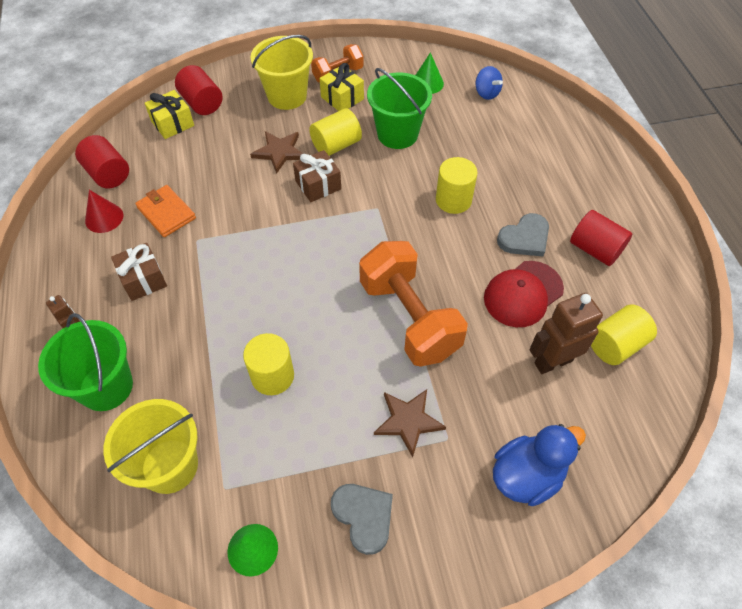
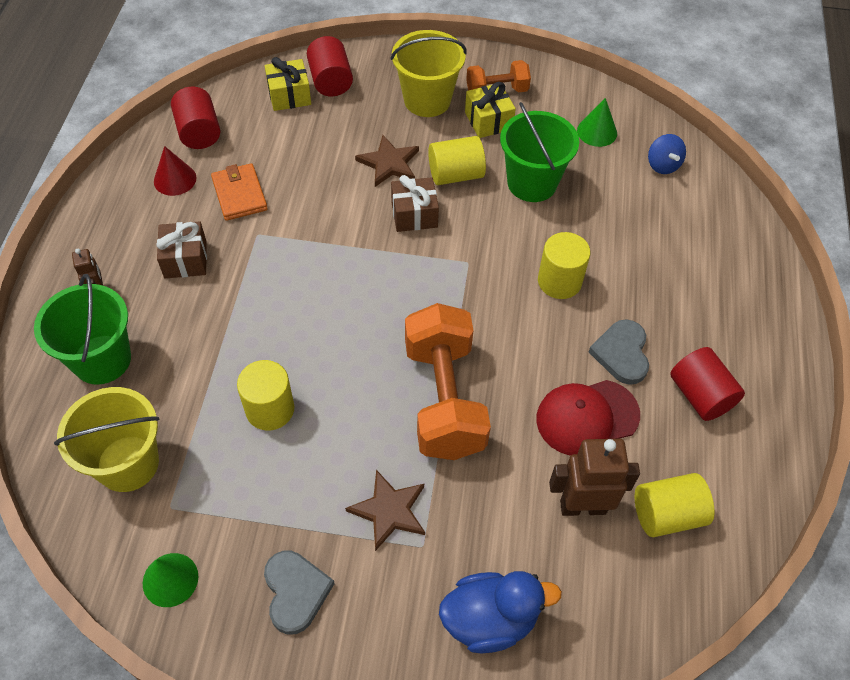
camera: 20 degrees right, 0 degrees up
(525, 238) = (621, 353): grey heart -> grey heart turned 105 degrees clockwise

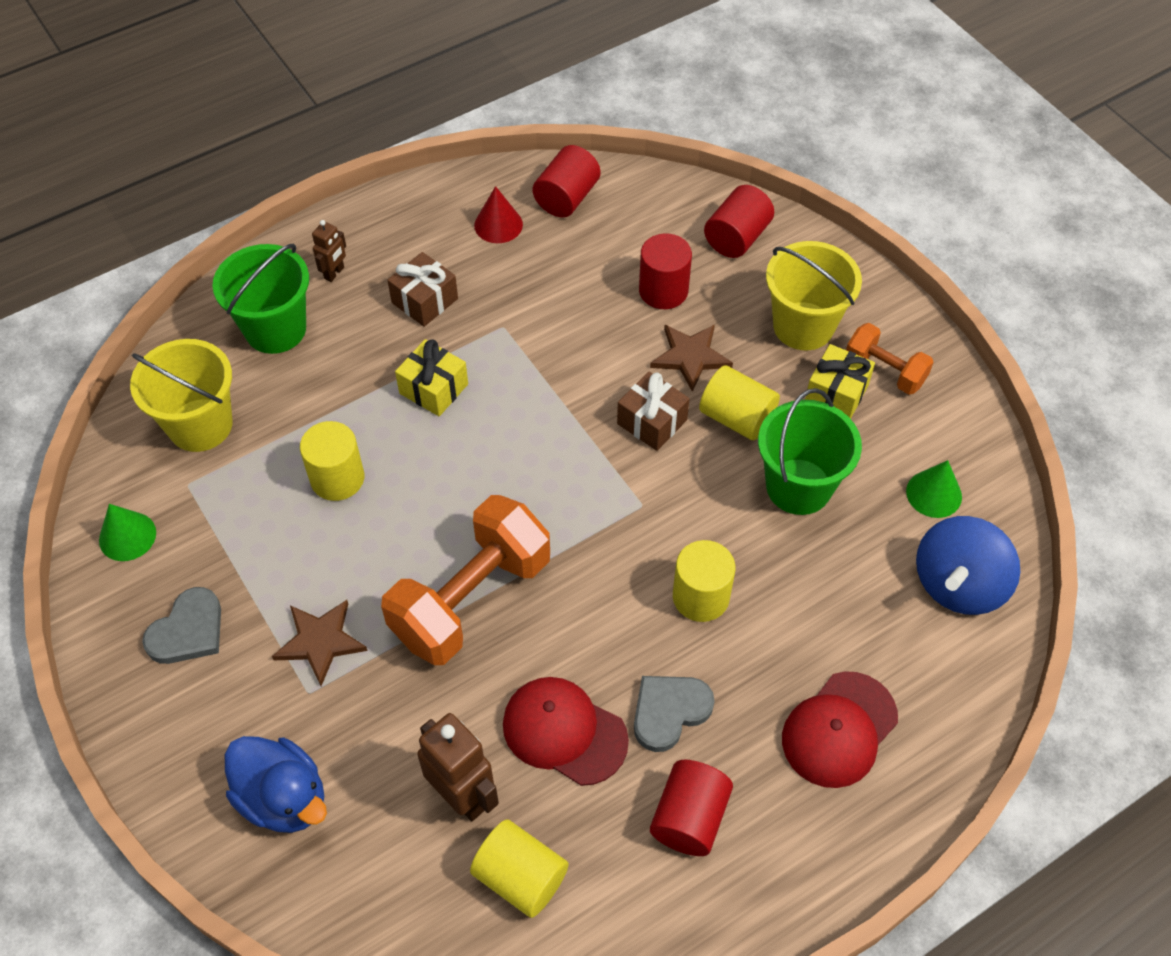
camera: 50 degrees right, 0 degrees up
(239, 194) = (531, 280): orange wallet -> none
(289, 95) = (683, 223): yellow gift -> yellow gift (433, 389)
(327, 140) = (663, 291): none -> red cylinder
(662, 165) = (958, 584): blue spinning top -> blue spinning top, size x1.82
(705, 283) = (839, 730): none -> red cap

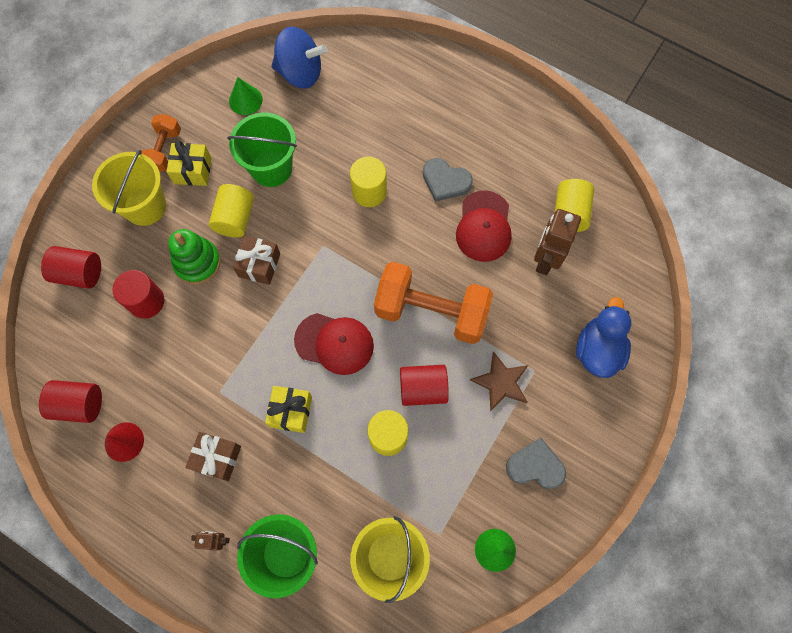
camera: 115 degrees left, 15 degrees up
(689, 818) = (496, 150): red cylinder -> red cylinder (423, 388)
(690, 357) = (197, 263): brown star -> green stacking toy
(839, 730) = (414, 101): red cap -> red cap (334, 343)

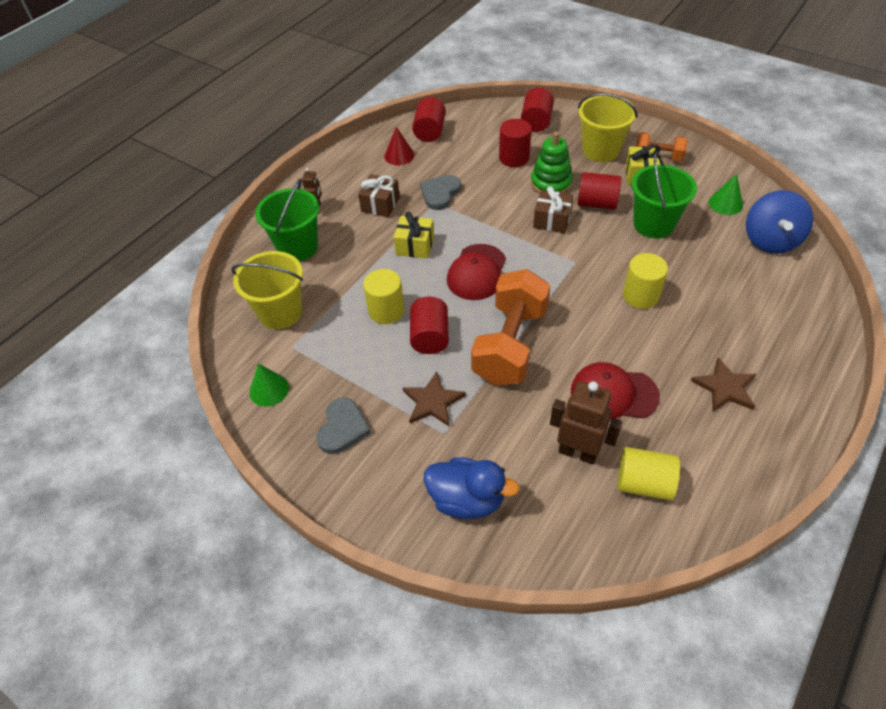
camera: 95 degrees right, 20 degrees down
(235, 218) = (596, 203): yellow cylinder -> red cylinder
(445, 181) = (665, 359): grey heart -> grey heart (440, 193)
(473, 141) = (725, 387): none -> brown star

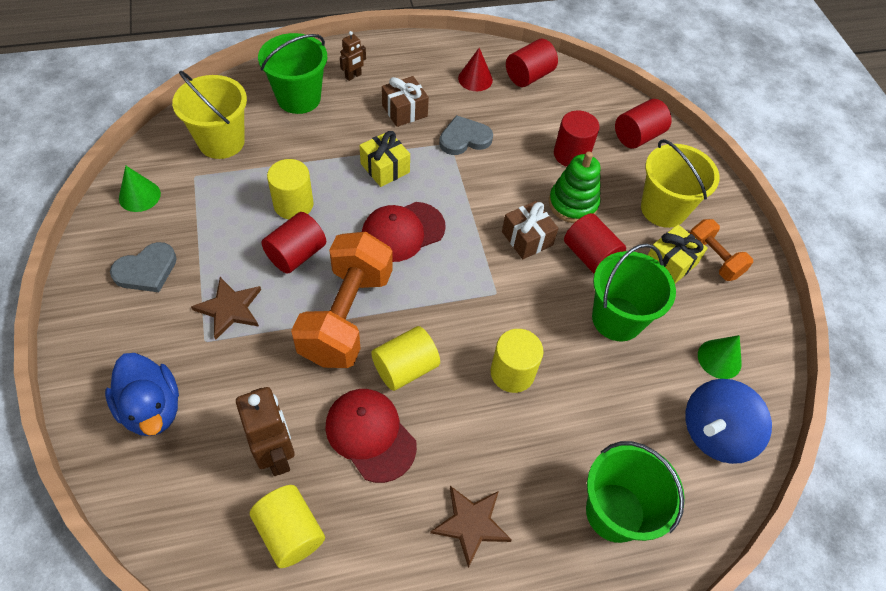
camera: 35 degrees right, 5 degrees up
(510, 344) = (346, 316): orange dumbbell -> orange dumbbell turned 45 degrees counterclockwise
(582, 342) = (405, 368): none -> yellow cylinder
(779, 318) = (615, 512): none -> green bucket

